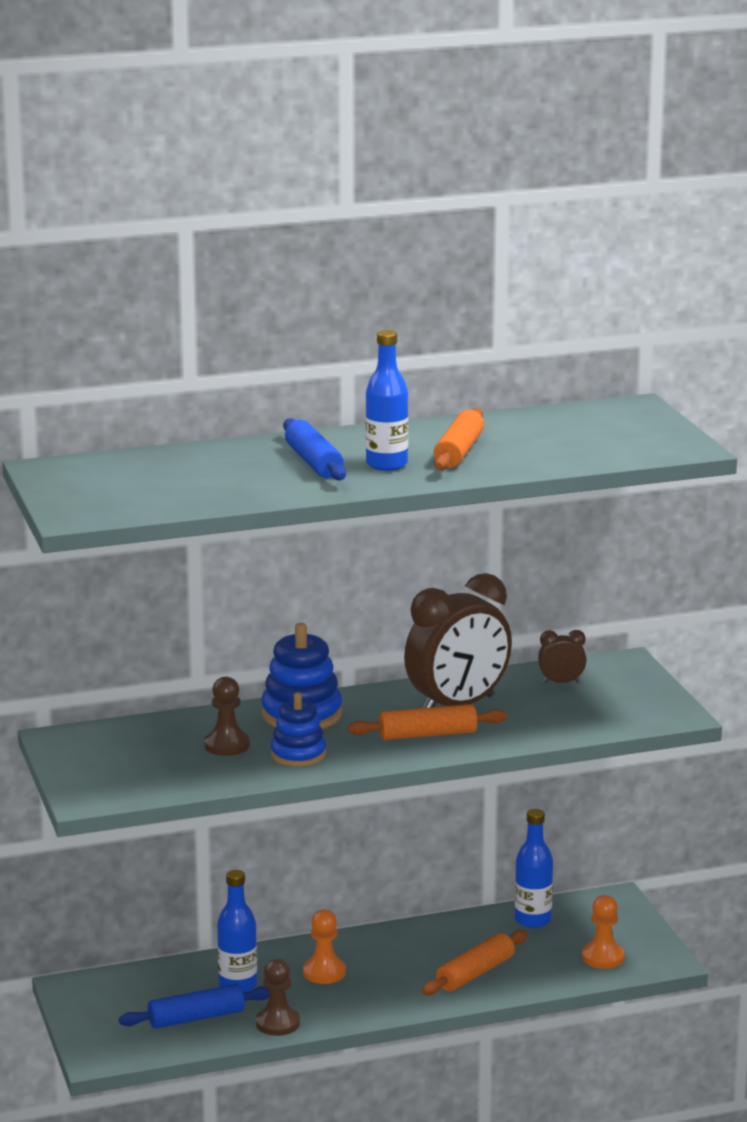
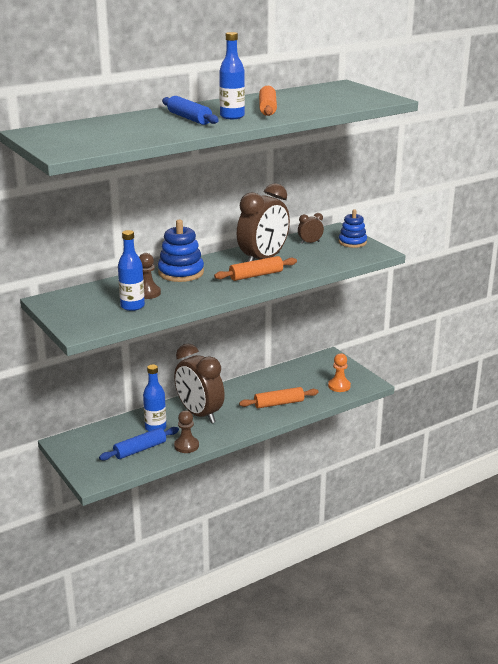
camera: 15 degrees left, 5 degrees up
(298, 754) = (190, 293): blue stacking toy -> blue stacking toy (352, 242)
(324, 972) = (199, 414): orange pawn -> brown clock
(475, 973) = (279, 403): orange rolling pin -> orange rolling pin turned 45 degrees clockwise
(532, 920) = (294, 372): blue bottle -> blue bottle (132, 306)

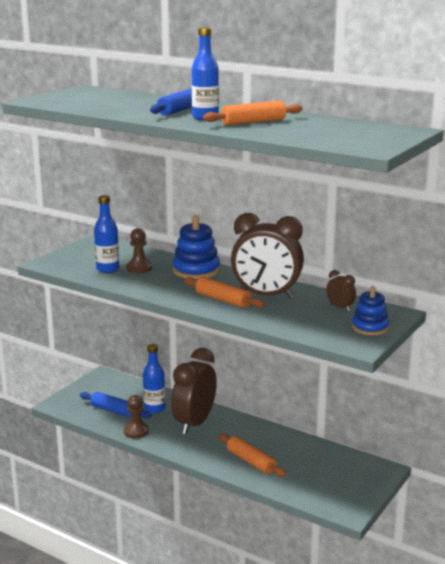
camera: 65 degrees right, 5 degrees down
(339, 386) = (322, 491): orange pawn -> none

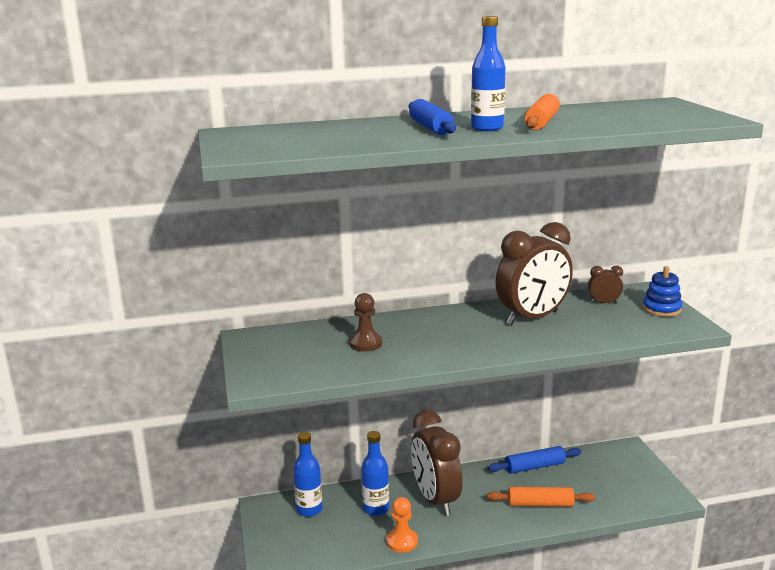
camera: 45 degrees left, 0 degrees up
(107, 269) = (337, 358): blue bottle -> blue bottle (309, 509)
(115, 411) = (345, 535): blue rolling pin -> blue rolling pin (534, 467)
(136, 431) = (402, 541): brown pawn -> orange pawn
(196, 270) = (421, 322): blue stacking toy -> none
(223, 300) = (513, 338): orange rolling pin -> none

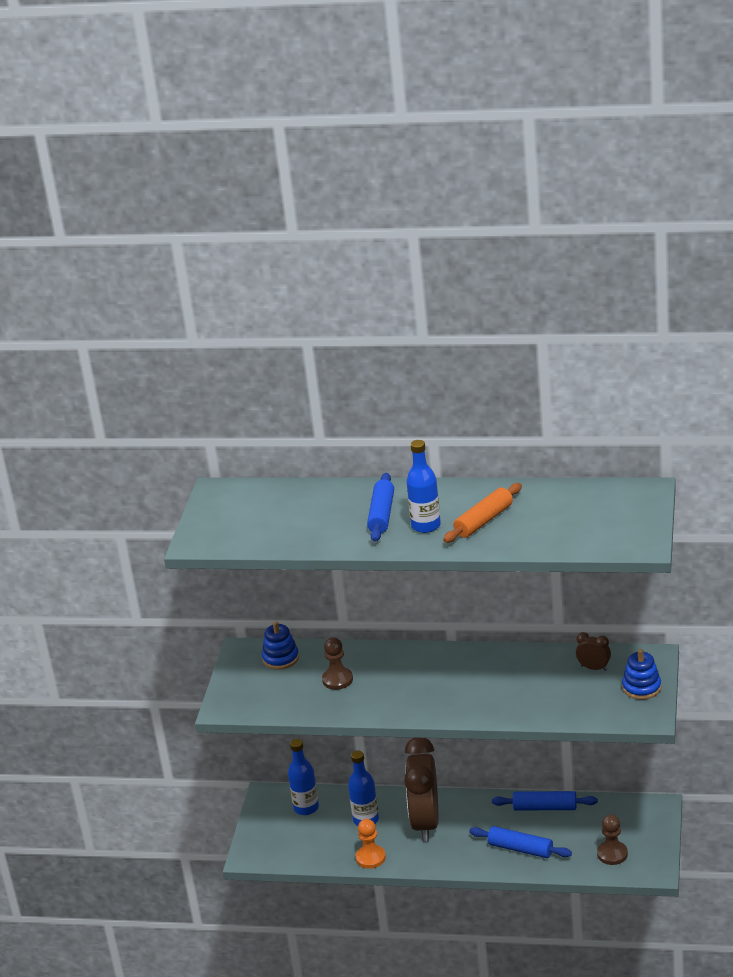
camera: 25 degrees right, 10 degrees up
(292, 337) = (280, 658): none -> blue stacking toy
(532, 318) = (508, 676): brown clock -> none
(540, 504) = (520, 849): orange rolling pin -> blue rolling pin
(624, 492) = (612, 854): none -> brown pawn

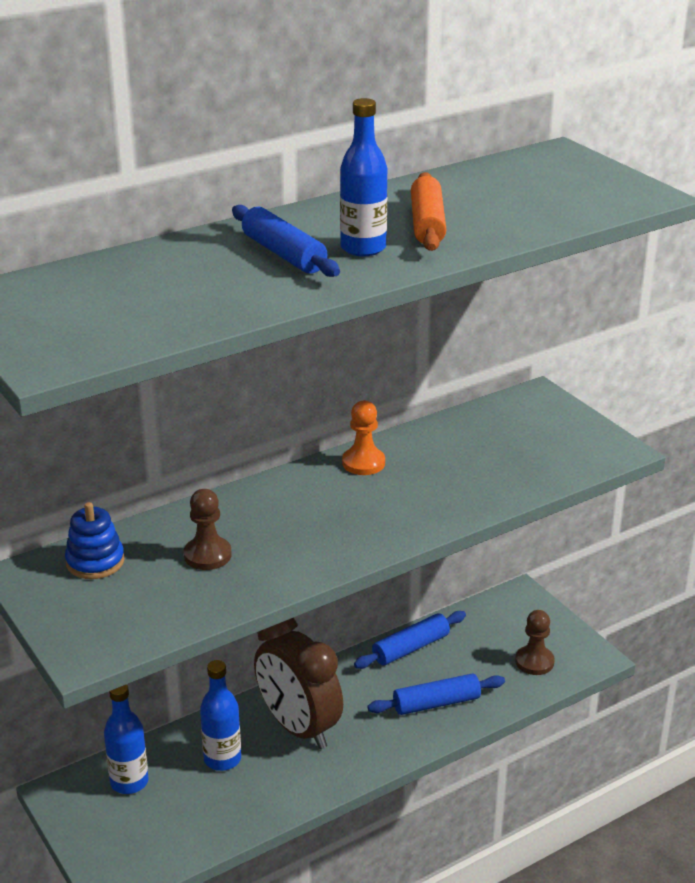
camera: 45 degrees left, 0 degrees up
(370, 858) = (277, 800): orange pawn -> orange pawn (363, 463)
(594, 668) = (494, 427): brown clock -> none
(641, 687) = (569, 426): blue stacking toy -> none

